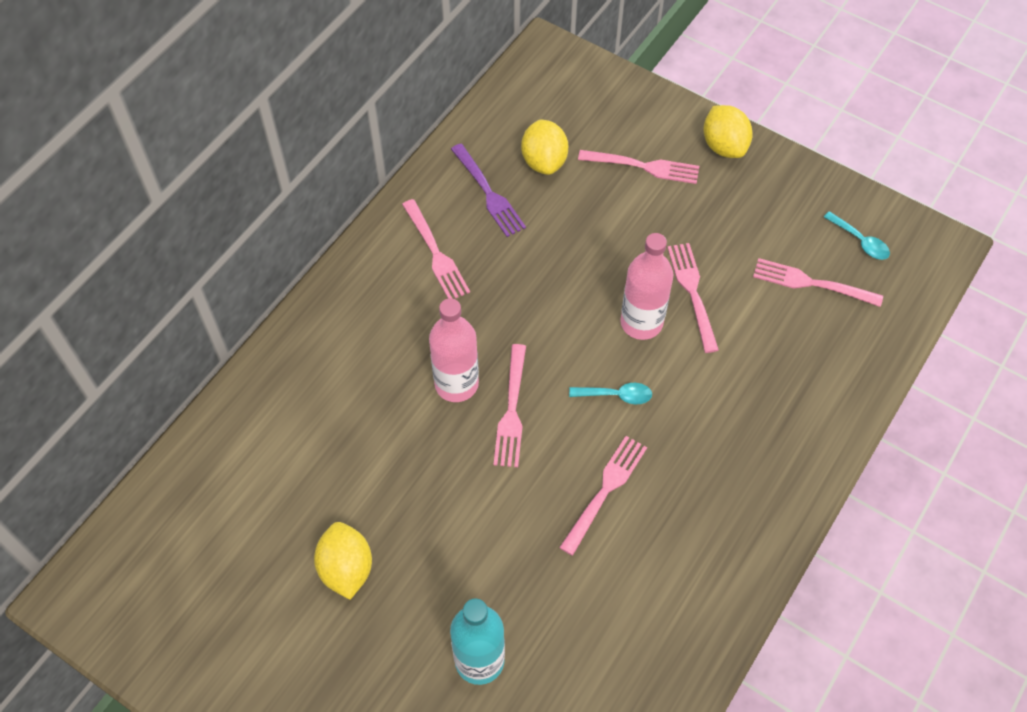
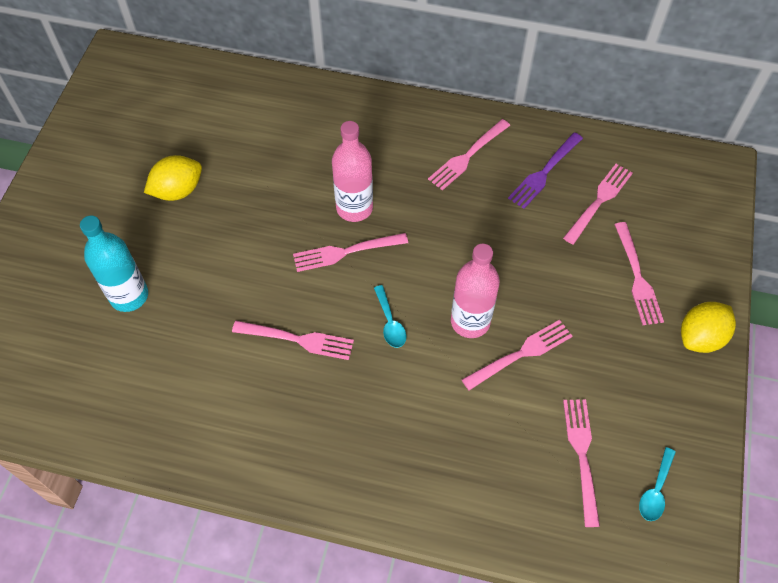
camera: 70 degrees right, 0 degrees up
(544, 161) = (599, 201): yellow lemon -> pink fork

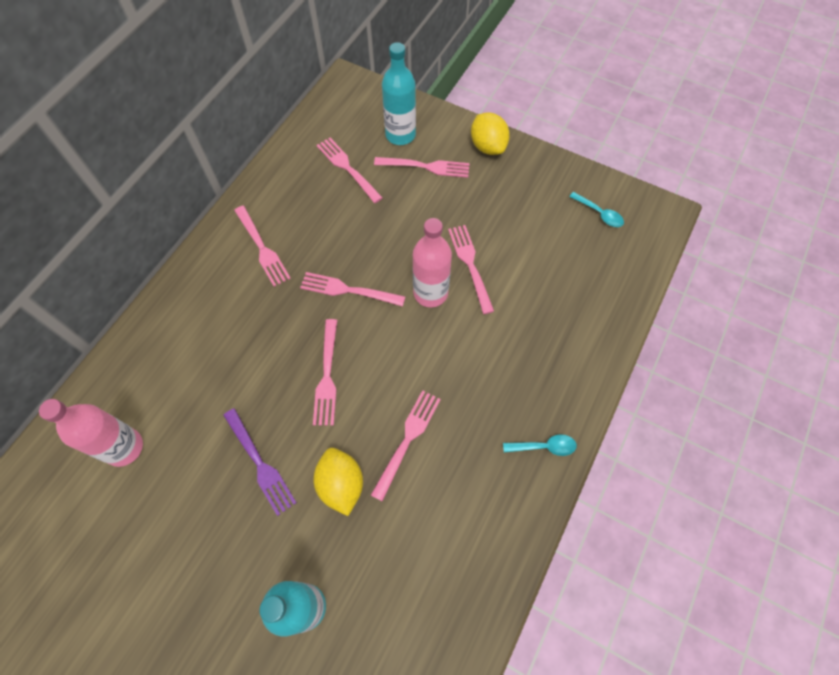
camera: 75 degrees left, 5 degrees up
(178, 191) = (187, 531): yellow lemon -> yellow lemon (341, 484)
(354, 208) = (280, 357): pink bottle -> pink bottle (124, 447)
(390, 322) = (413, 356): turquoise spoon -> turquoise spoon (544, 446)
(544, 172) = (304, 196): purple fork -> purple fork (260, 464)
(581, 455) = (564, 250): pink fork -> pink fork (348, 290)
(671, 240) = (400, 135): none -> turquoise bottle

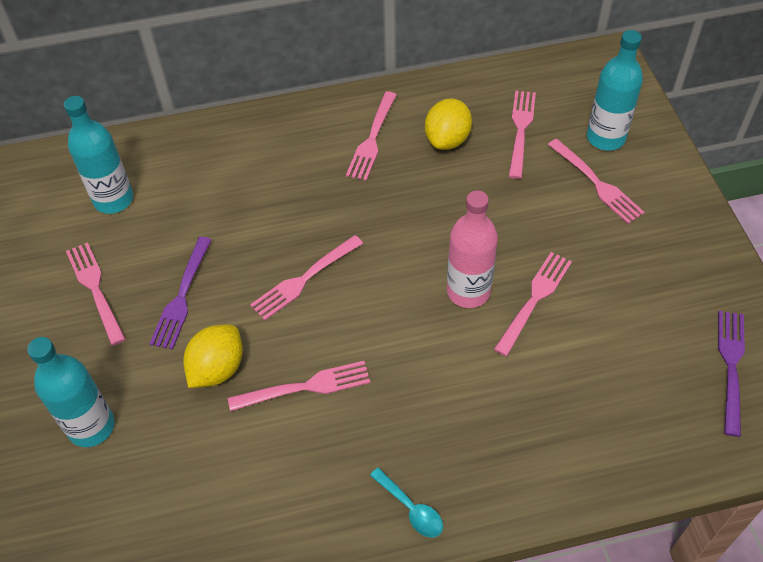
camera: 50 degrees right, 10 degrees down
(124, 447) = (113, 200): pink bottle -> turquoise bottle
(348, 290) = (401, 228): pink fork -> pink fork (95, 289)
(488, 146) = (684, 212): yellow lemon -> yellow lemon (447, 140)
(599, 214) = (731, 366): turquoise spoon -> purple fork

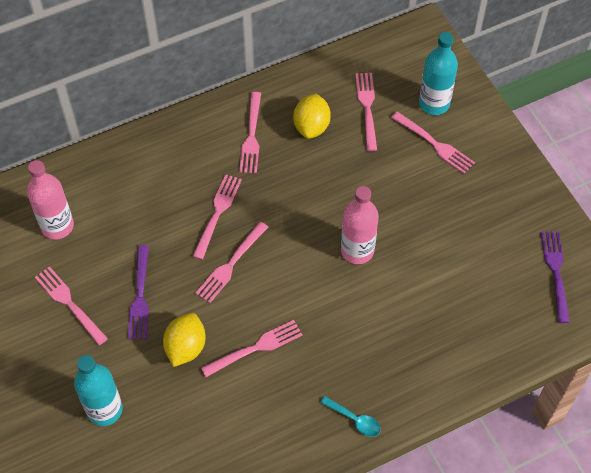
camera: 15 degrees left, 5 degrees up
(113, 200) = (57, 226): turquoise bottle -> pink bottle
(534, 299) = (407, 248): pink fork -> pink fork (217, 213)

